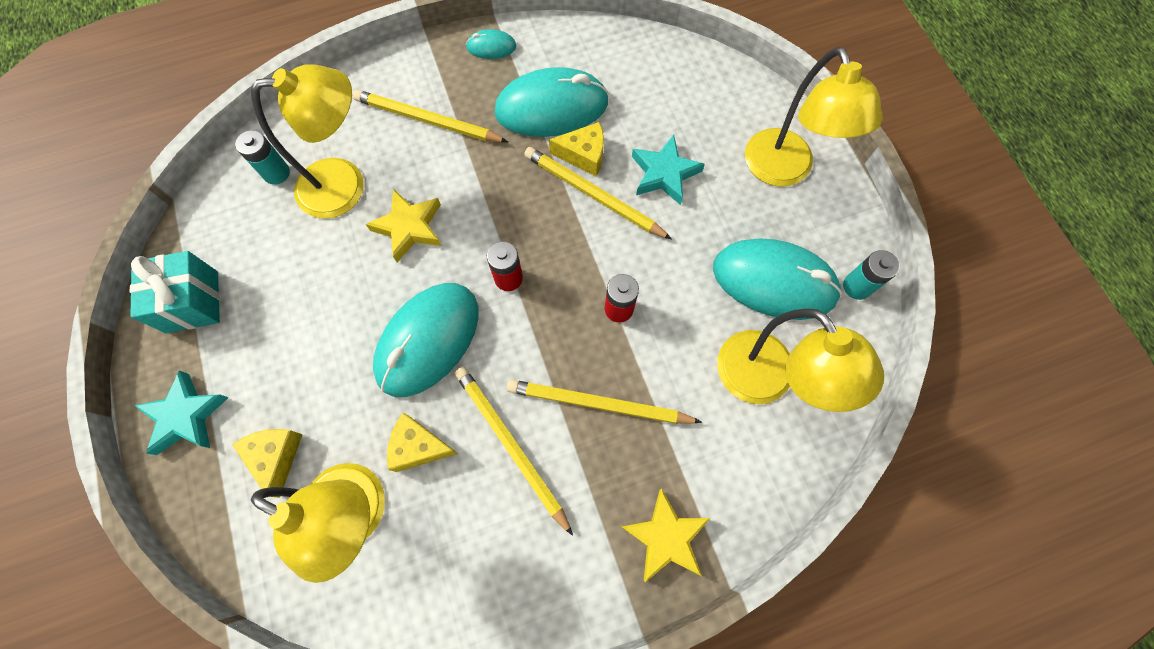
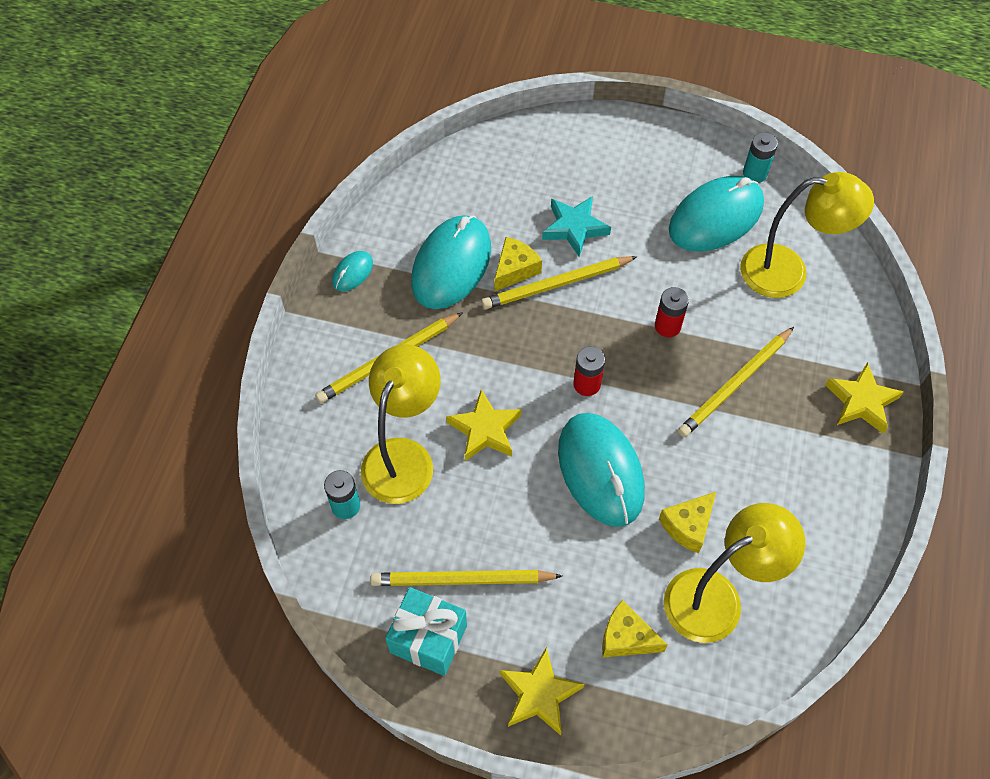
camera: 55 degrees left, 10 degrees down
(186, 416) = (539, 694): turquoise star -> yellow star
(510, 446) = (729, 461): yellow pencil -> yellow pencil (462, 580)
(783, 171) = (631, 154): yellow lamp -> none

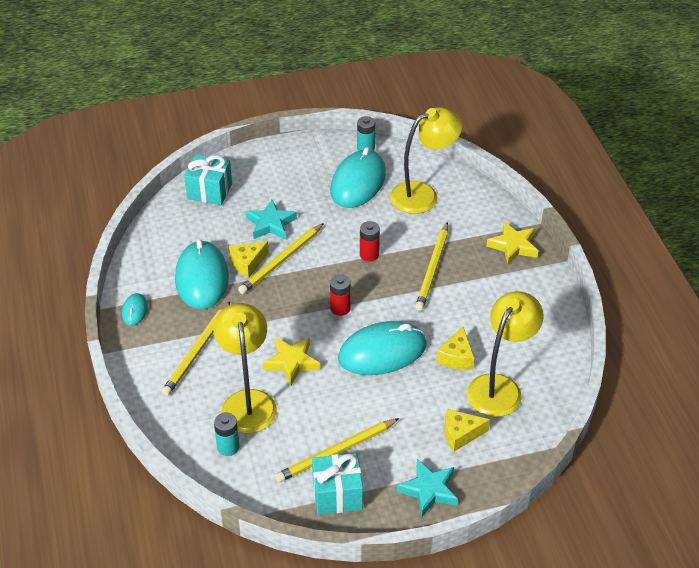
camera: 30 degrees left, 15 degrees down
(515, 270) = (247, 263): yellow cheese -> yellow cheese turned 135 degrees counterclockwise
(530, 151) = (209, 191): none -> turquoise gift
(539, 694) = (429, 490): yellow star -> turquoise star
(600, 471) = (382, 352): turquoise mouse -> turquoise mouse turned 60 degrees counterclockwise

